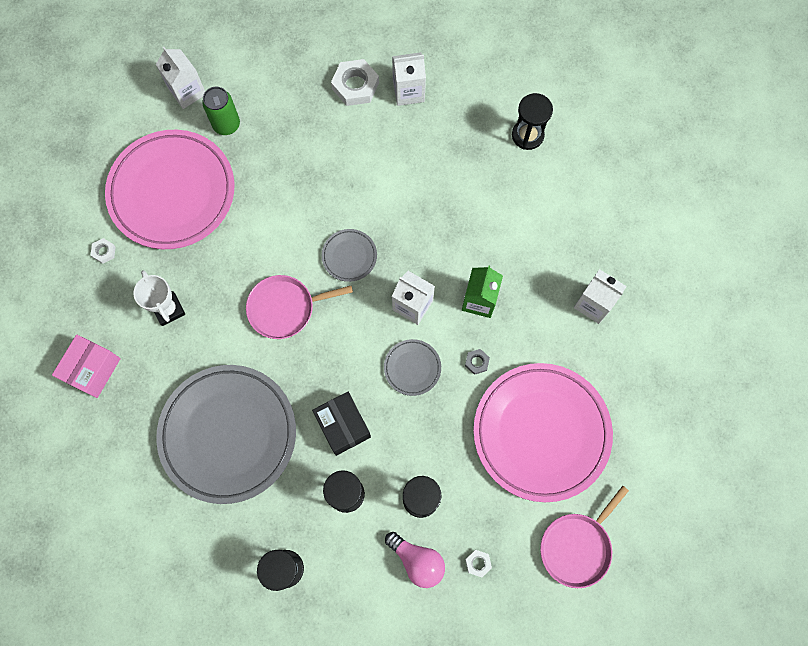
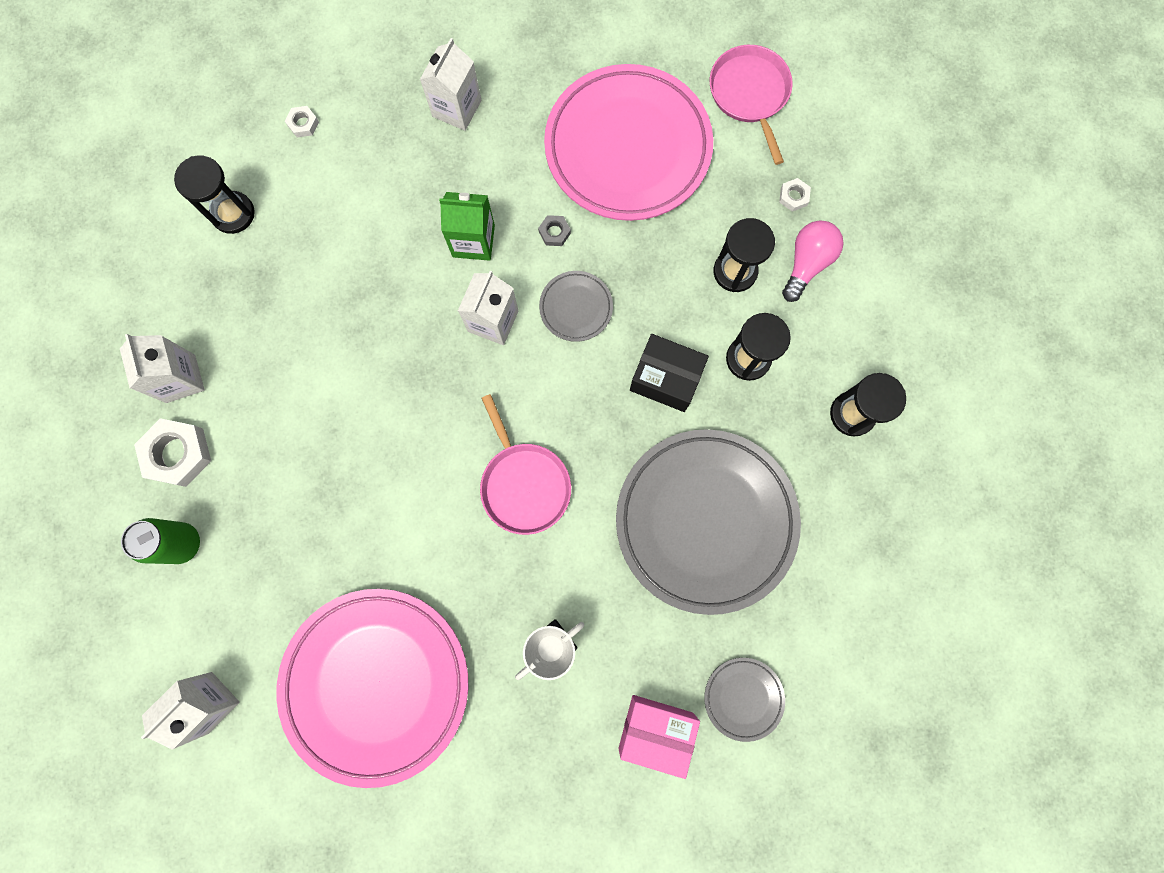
camera: 100 degrees left, 5 degrees up
(104, 252) = (482, 763): white nut -> white nut (303, 124)
(226, 125) = (259, 628): green can -> green can (183, 543)
(343, 426) = (665, 378): black box -> black box turned 60 degrees clockwise
(349, 256) = (438, 413): grey plate -> grey plate (743, 698)
(577, 546) = (750, 94): pink pan -> pink pan turned 135 degrees counterclockwise

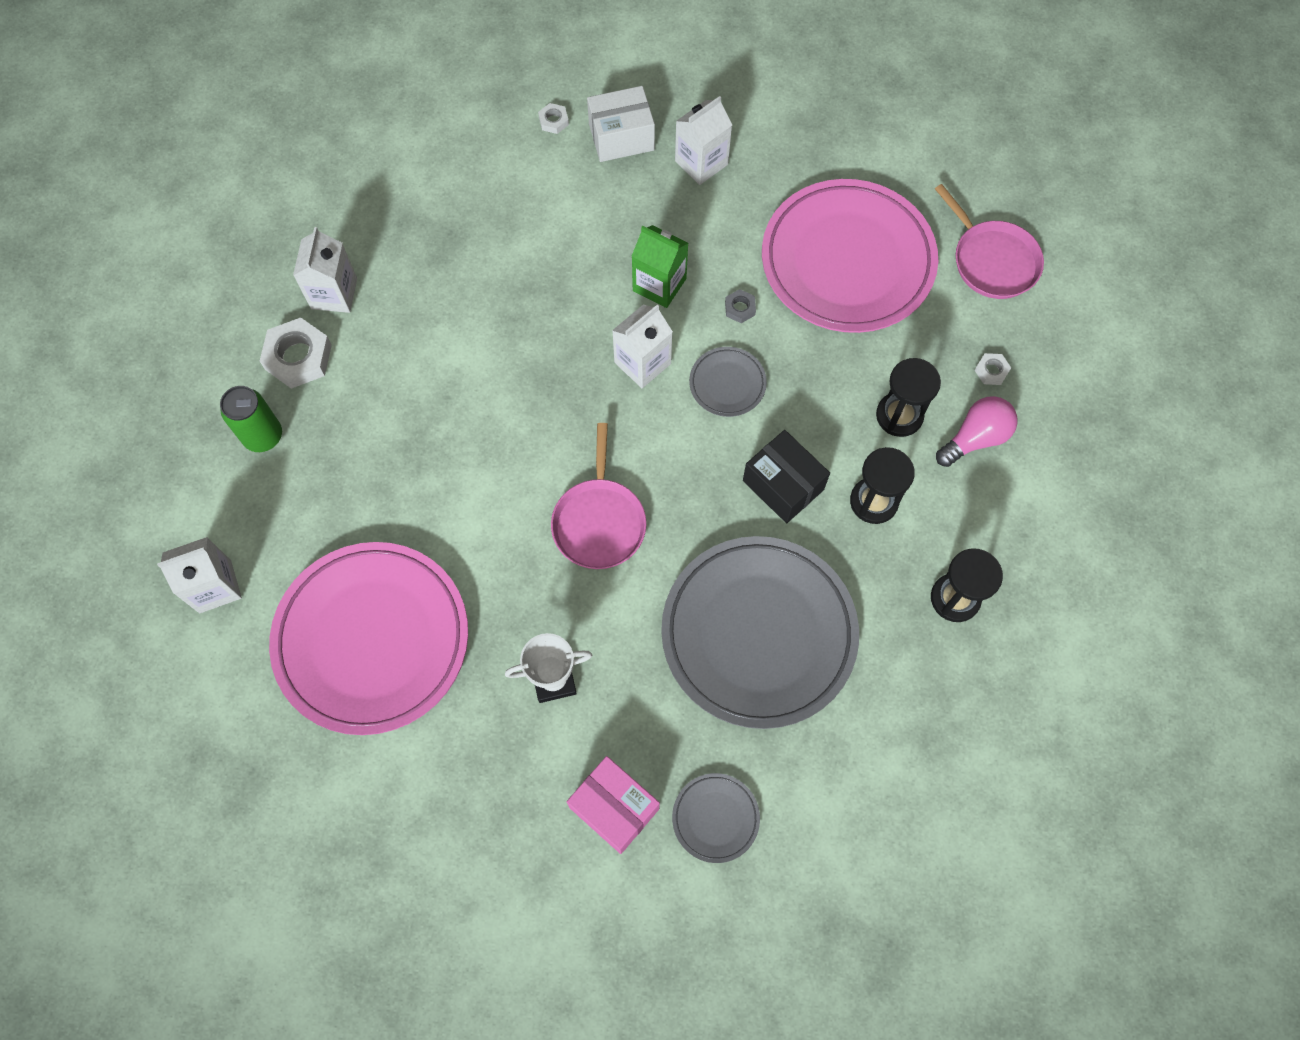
camera: 25 degrees right, 10 degrees down
(233, 213) = (452, 172): black hourglass -> none
(373, 113) = (621, 137): none -> white box
(750, 94) = (992, 260): pink pan -> pink pan turned 135 degrees clockwise

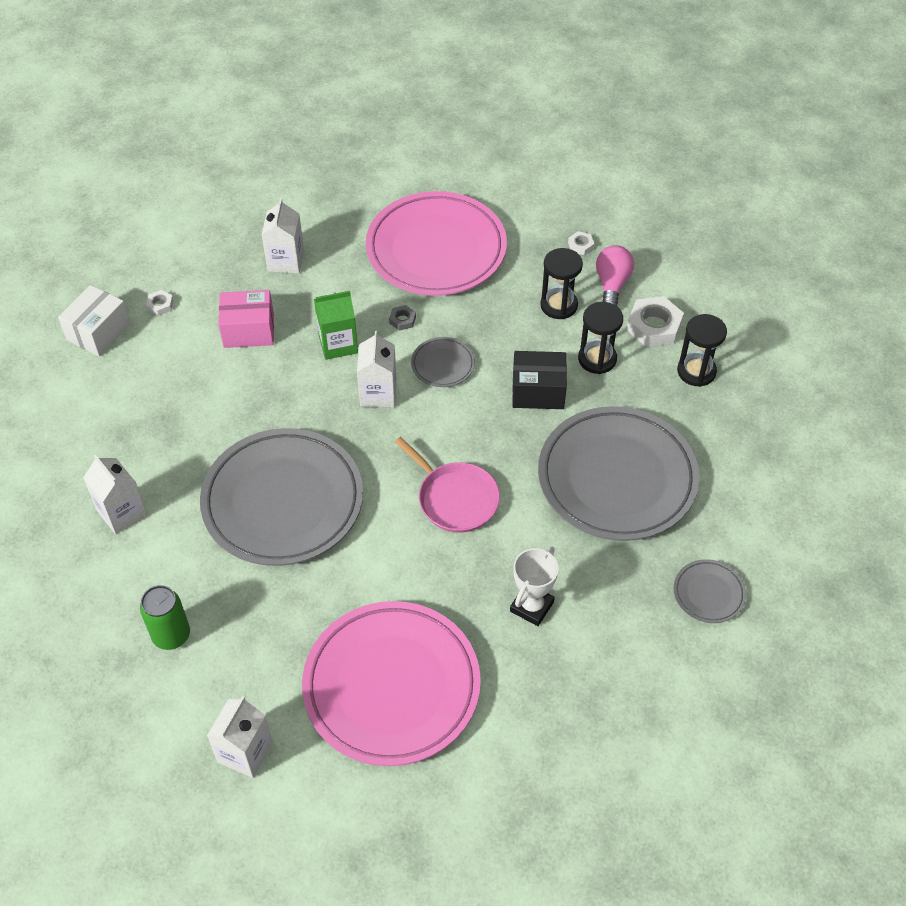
camera: 45 degrees left, 15 degrees down
(298, 357) = (140, 569): white nut -> white nut (654, 326)
(461, 395) = (283, 501): none -> grey plate
(614, 808) = (648, 641): pink box -> pink box (249, 330)
(621, 137) = (217, 282): white box -> white box (98, 332)
(992, 260) = (515, 191): pink pan -> none

